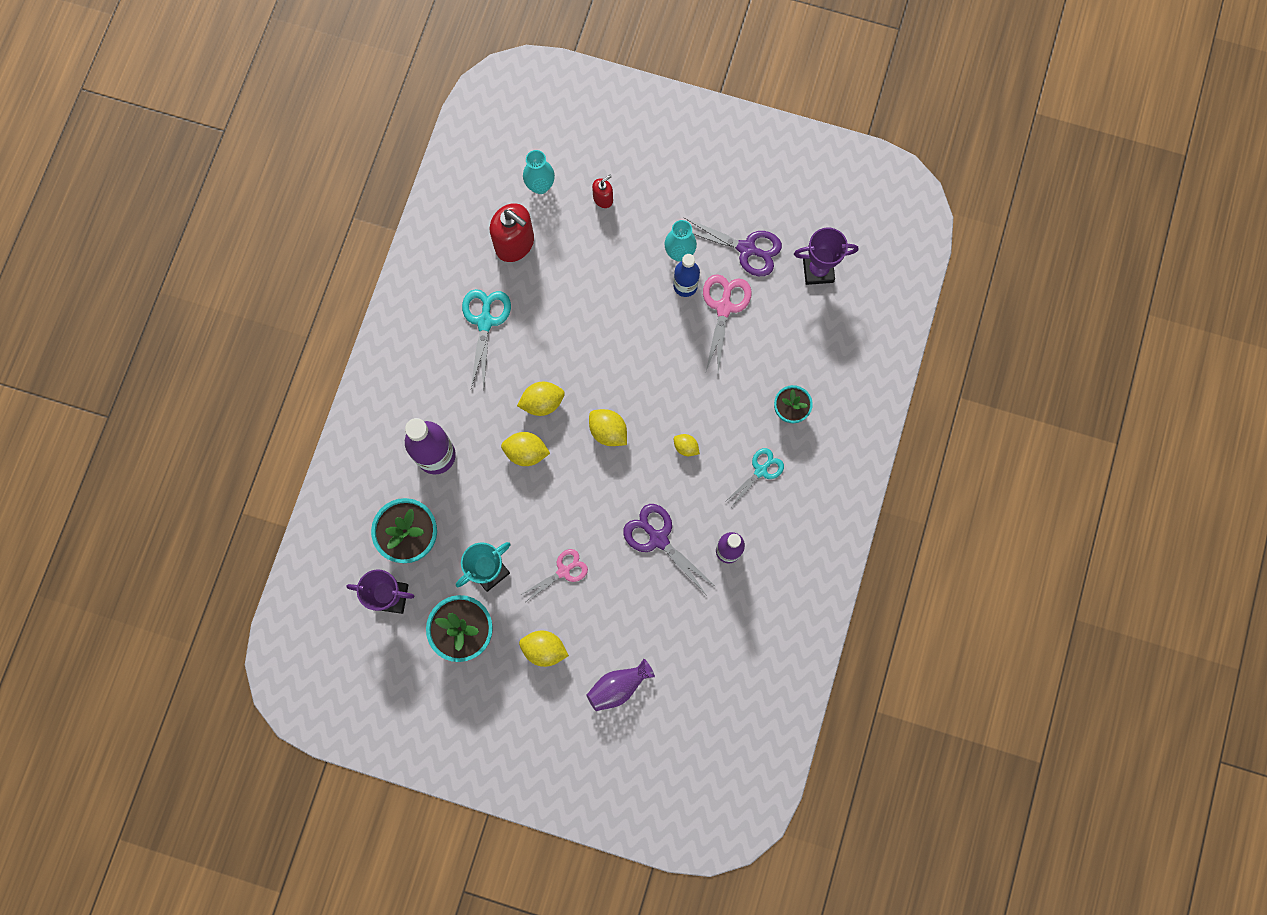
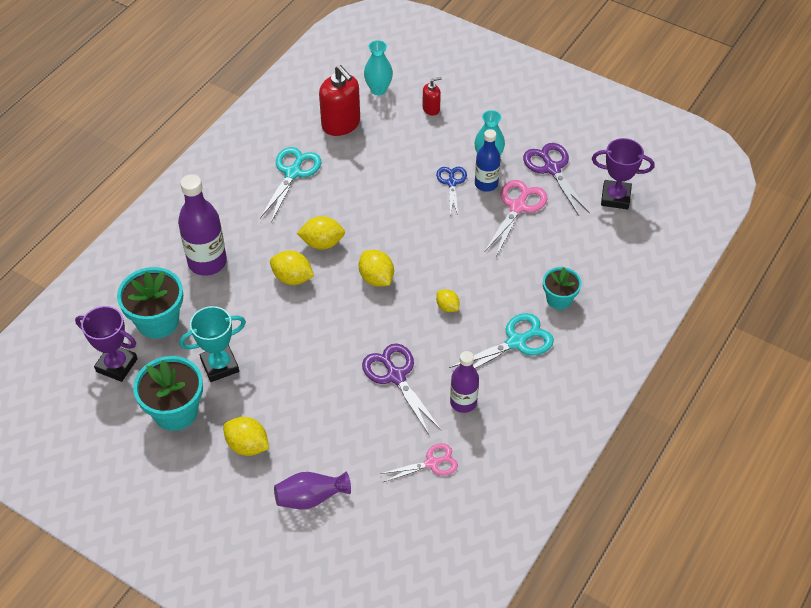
camera: 15 degrees right, 25 degrees down
(563, 571) = (292, 382): pink scissors -> pink scissors (432, 463)
(650, 293) = (452, 183): none -> blue scissors
(747, 249) = (552, 169): purple scissors -> purple scissors turned 150 degrees counterclockwise
(761, 471) = (516, 342): turquoise scissors -> turquoise scissors, size x1.52

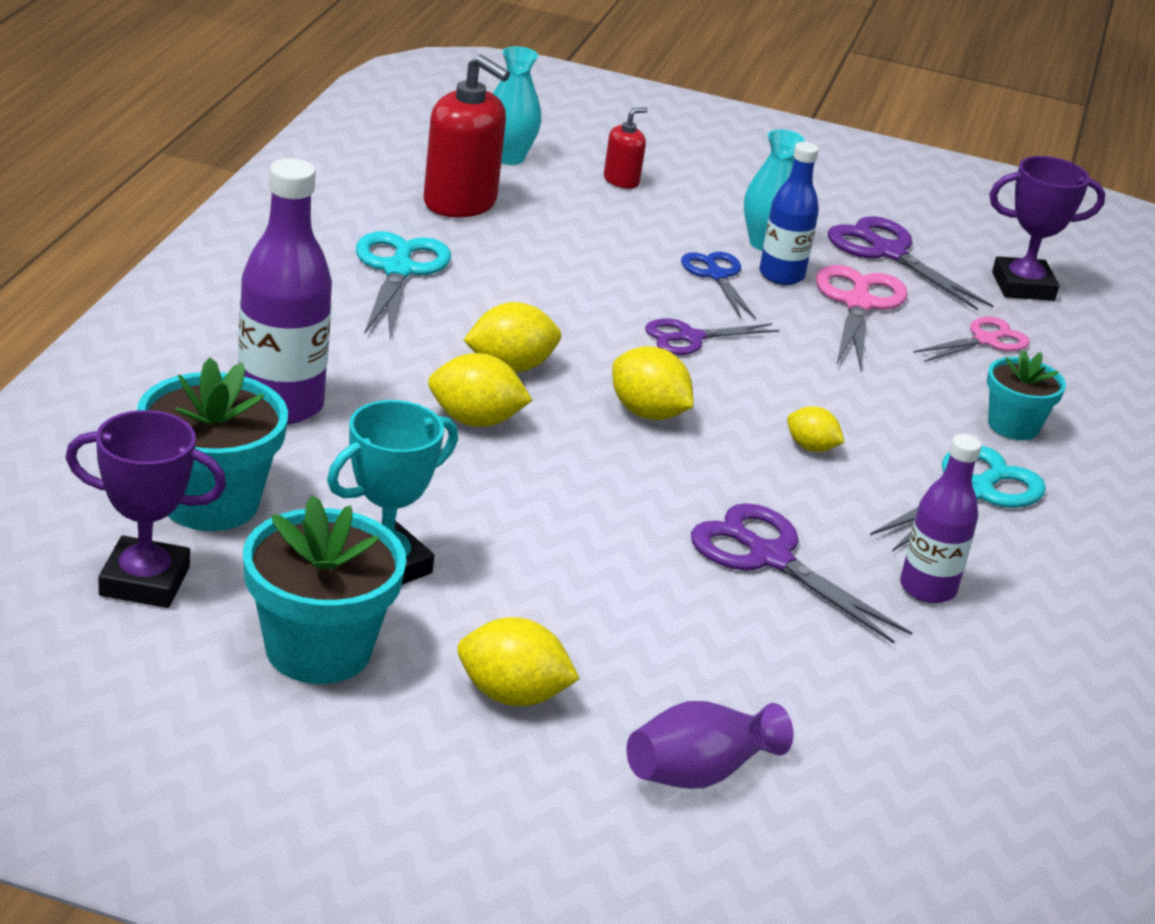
camera: 20 degrees left, 20 degrees down
(419, 227) = (690, 338): none -> purple scissors
(432, 463) = (922, 690): pink scissors -> pink scissors (985, 340)

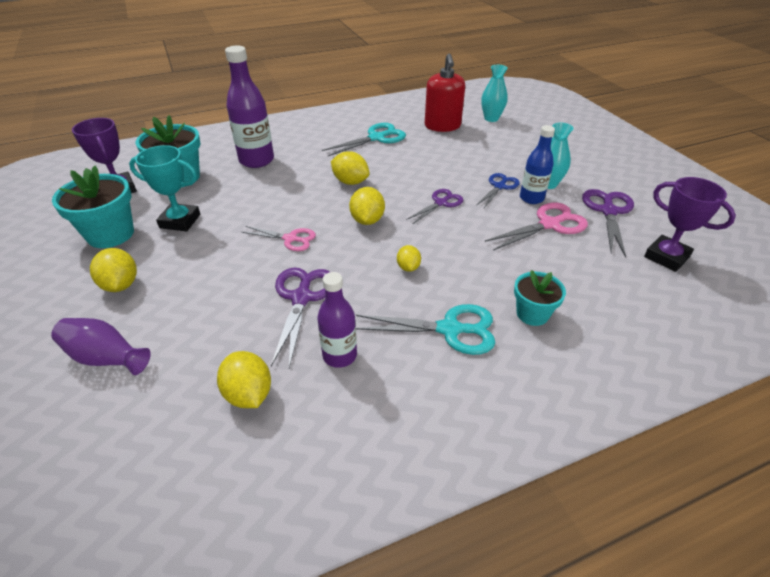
camera: 55 degrees right, 10 degrees up
(475, 421) = (302, 193): yellow lemon -> yellow lemon (249, 394)
(621, 180) = (524, 140): red soap dispenser -> none
(690, 338) = (441, 203): purple scissors -> purple scissors turned 105 degrees clockwise
(985, 340) = (592, 269): pink scissors -> pink scissors (290, 239)

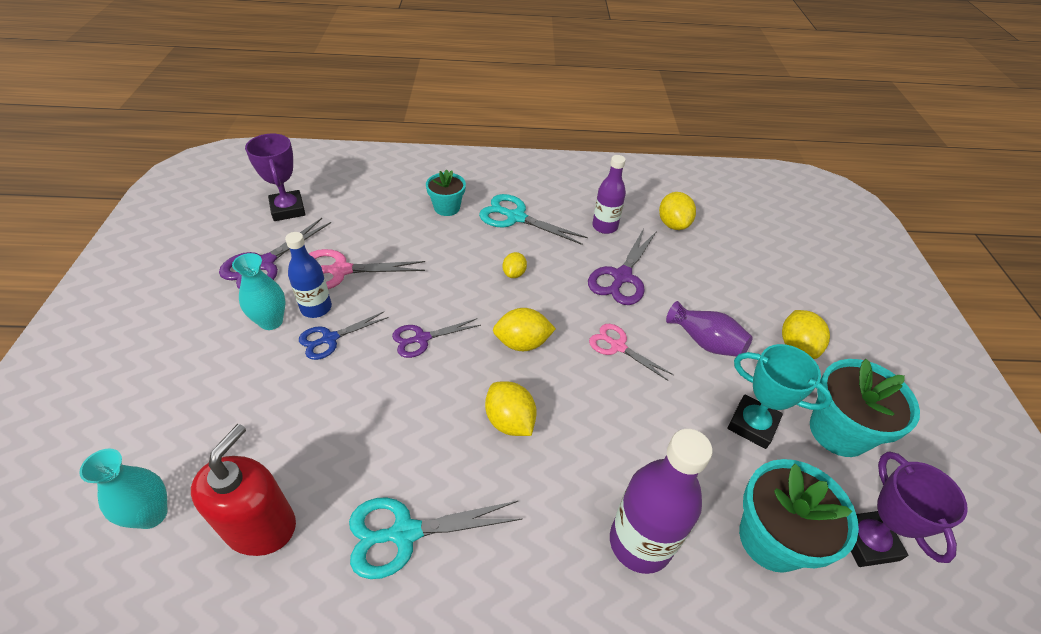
camera: 160 degrees left, 5 degrees up
(106, 358) = (783, 279): purple vase -> purple vase (705, 342)
(367, 220) = (522, 343): yellow lemon -> yellow lemon turned 60 degrees clockwise

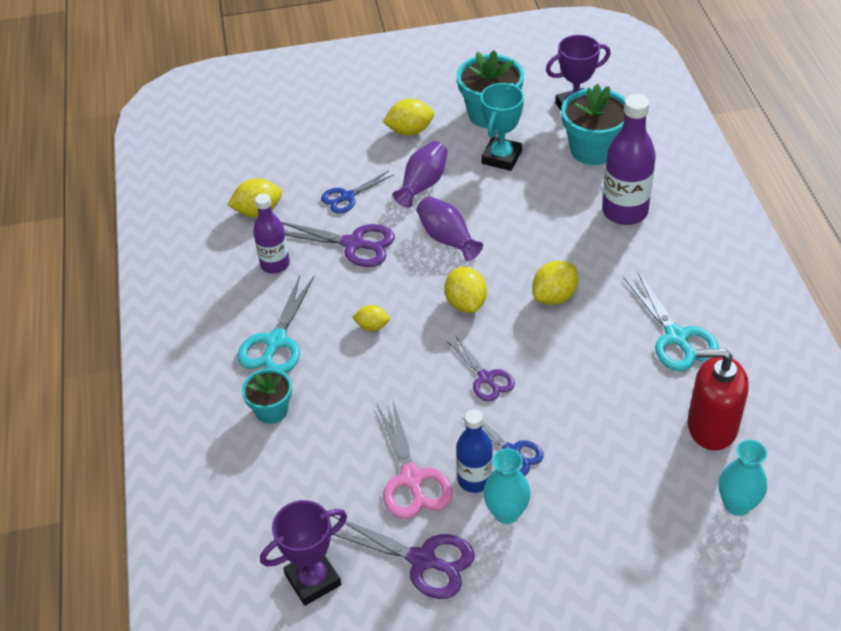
camera: 95 degrees left, 0 degrees up
(617, 346) = (447, 239): pink scissors -> purple vase
(689, 282) = (347, 197): none -> blue scissors

